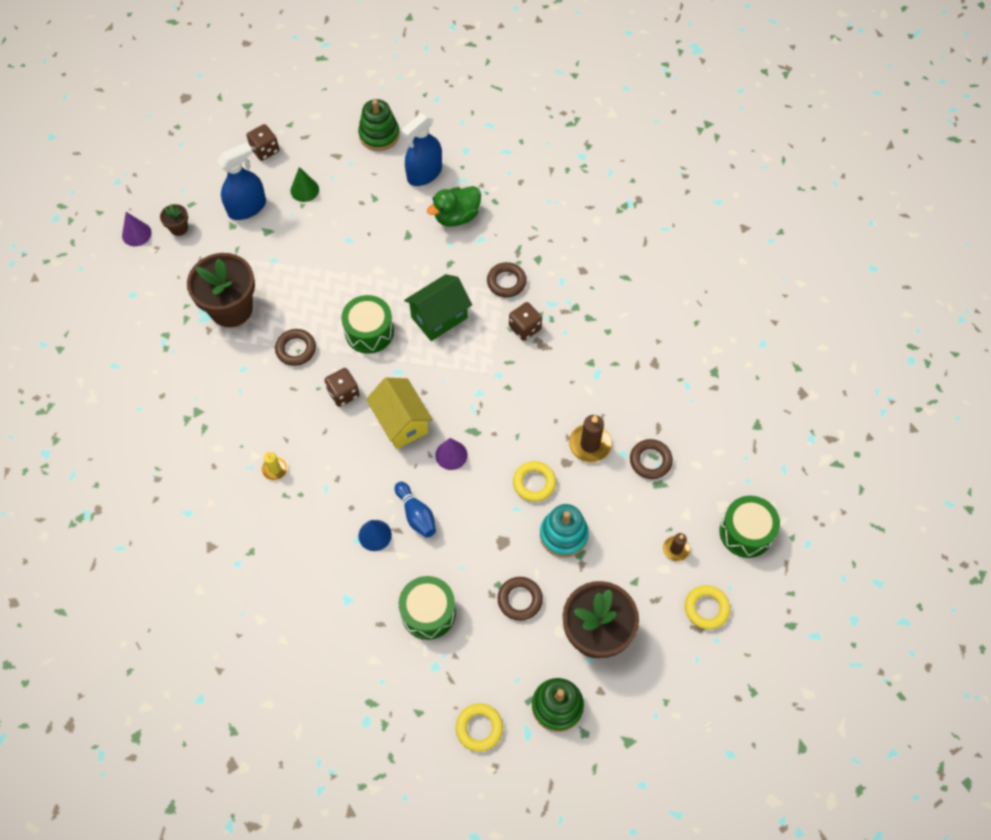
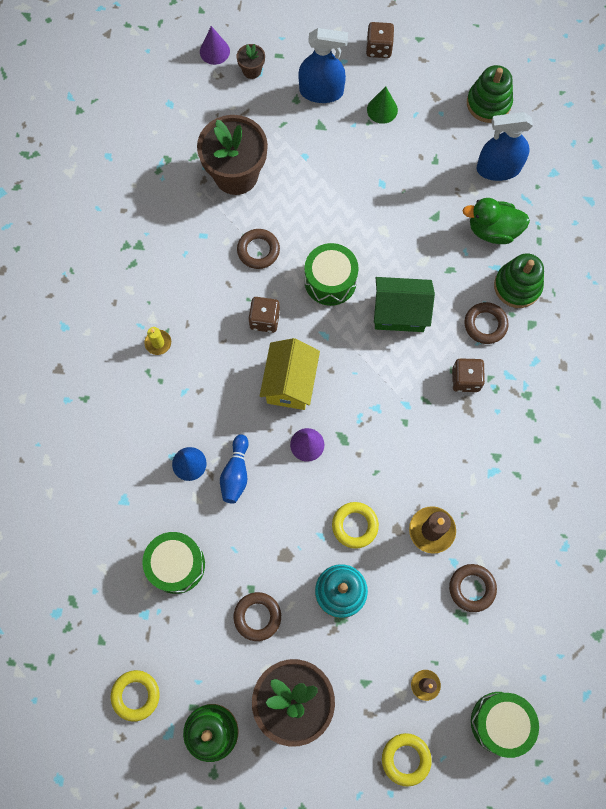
camera: 40 degrees right, 10 degrees up
(506, 241) = (517, 286): none -> green stacking toy

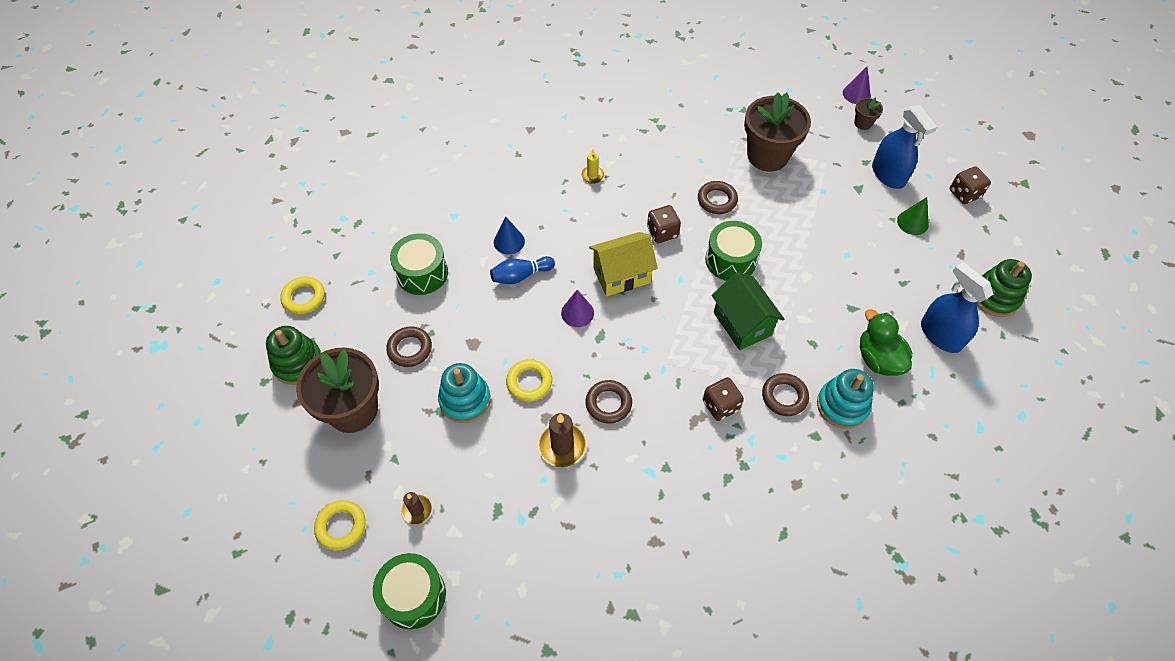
camera: 60 degrees right, 15 degrees down
(472, 588) = (528, 507): brown ring -> brown ring (608, 403)
(517, 286) = (842, 405): green stacking toy -> turquoise stacking toy

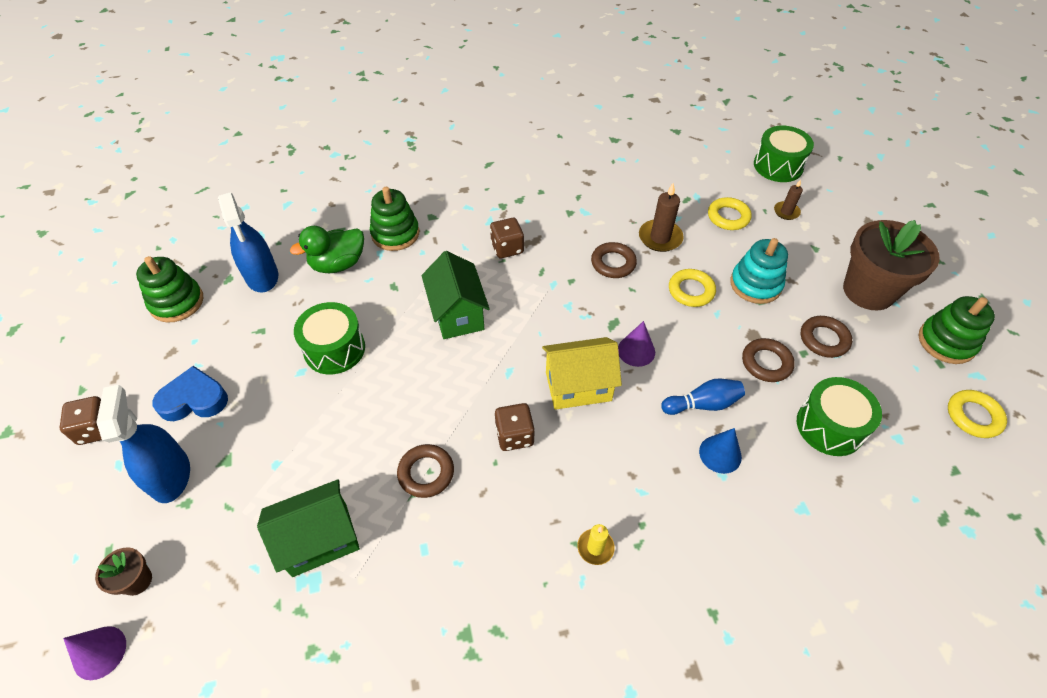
camera: 170 degrees left, 5 degrees down
(341, 526) = (849, 210): yellow ring -> yellow ring (728, 217)
(730, 260) = (442, 385): green drum -> green drum (334, 349)
(767, 156) = (320, 540): brown flower pot -> green house
(784, 396) = (444, 247): brown ring -> brown ring (766, 363)
(842, 405) = (395, 234): turquoise stacking toy -> green stacking toy
(878, 359) = (338, 264): green duck -> green duck turned 75 degrees clockwise
(912, 222) = (194, 399): green cone -> blue heart

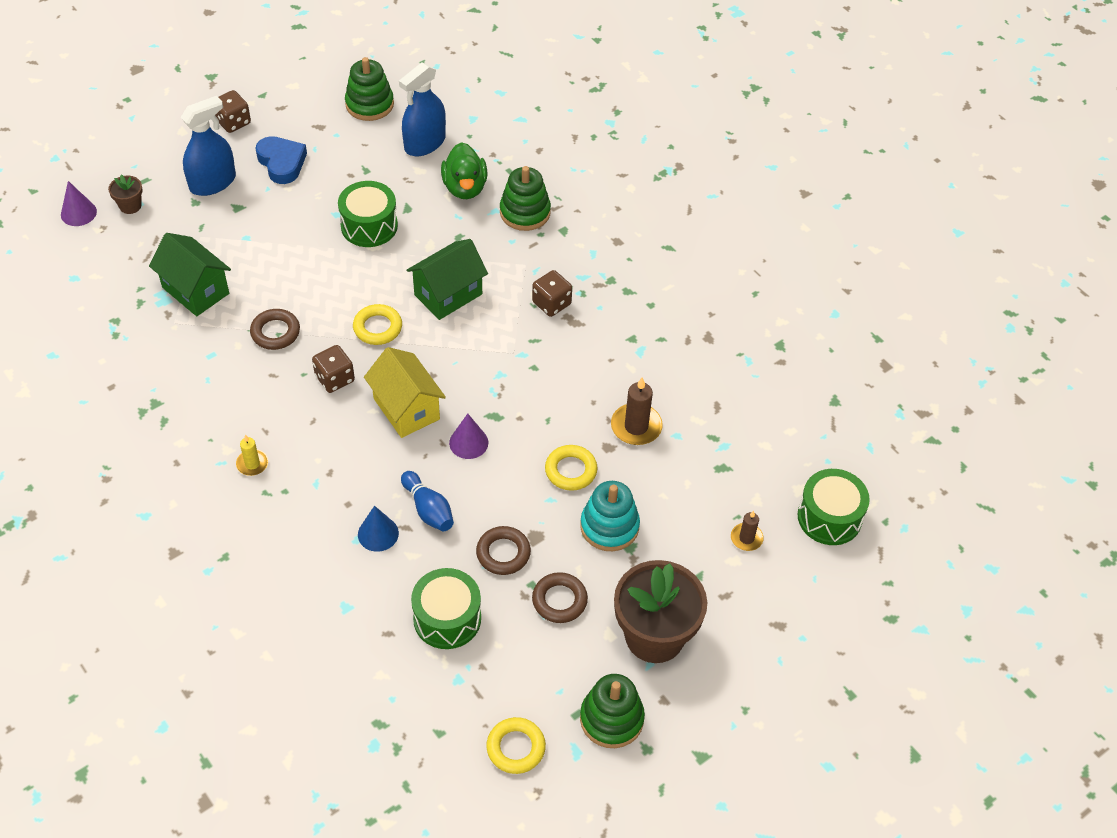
camera: 65 degrees right, 0 degrees up
(338, 264) = (465, 187): green duck -> green duck turned 135 degrees counterclockwise
(613, 263) = (576, 395): brown ring -> none
(728, 217) = (705, 482): yellow ring -> yellow ring (377, 328)

